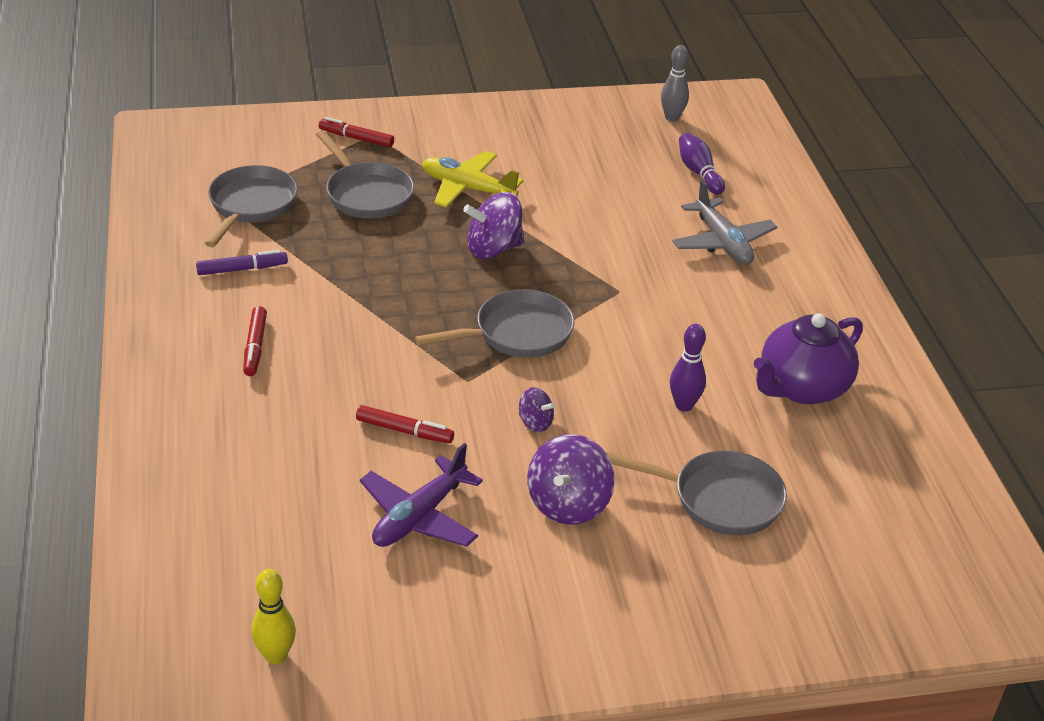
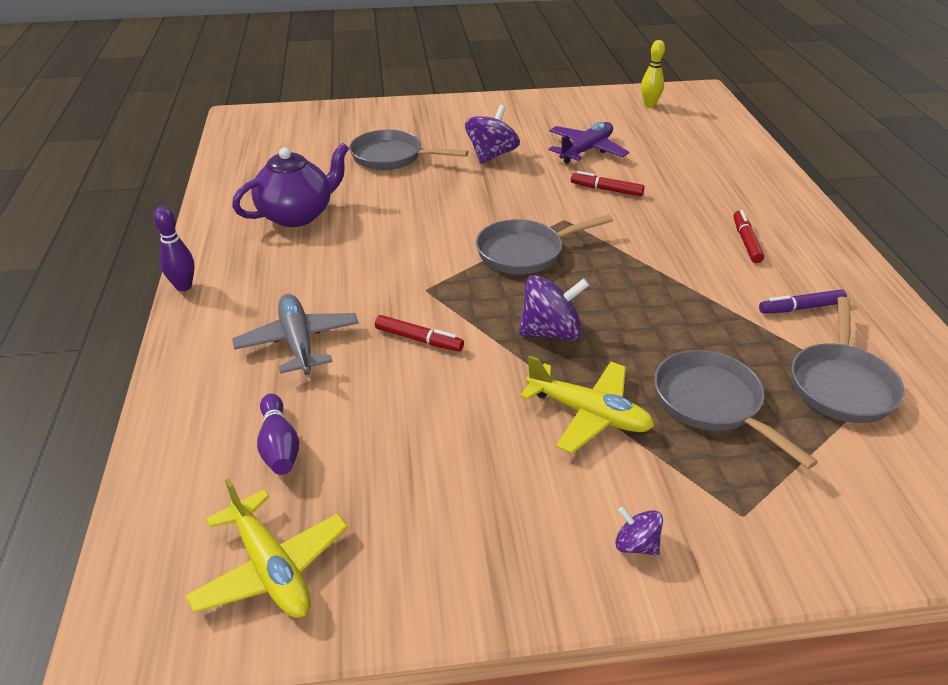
camera: 175 degrees left, 0 degrees up
(356, 138) = (764, 506): red marker -> red marker (419, 339)
(535, 423) = (511, 194): purple spinning top -> purple spinning top (636, 544)
(672, 118) = (271, 568): grey bowling pin -> yellow plane
(684, 405) = (396, 204): purple bowling pin -> purple bowling pin (183, 286)

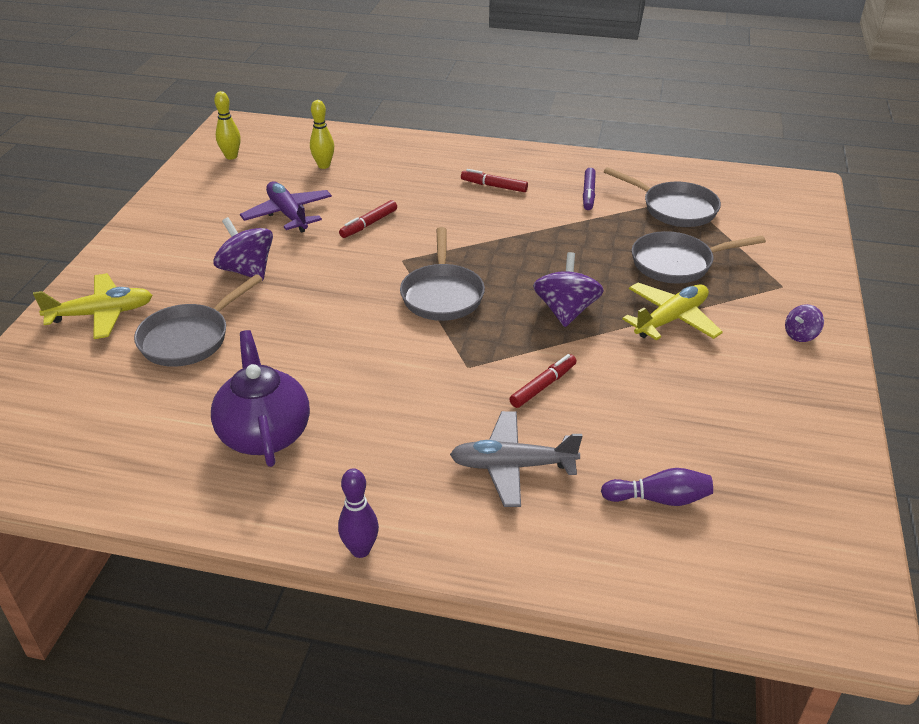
camera: 70 degrees left, 0 degrees up
(271, 568) = (799, 521): yellow plane -> yellow plane (101, 314)
(681, 145) = (324, 165): none -> yellow bowling pin

